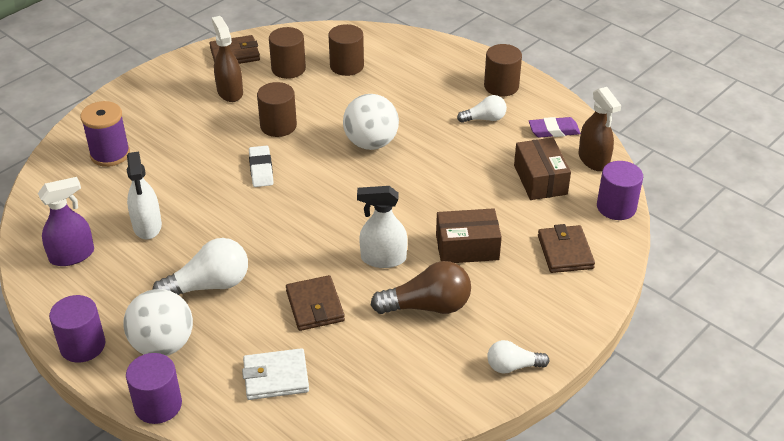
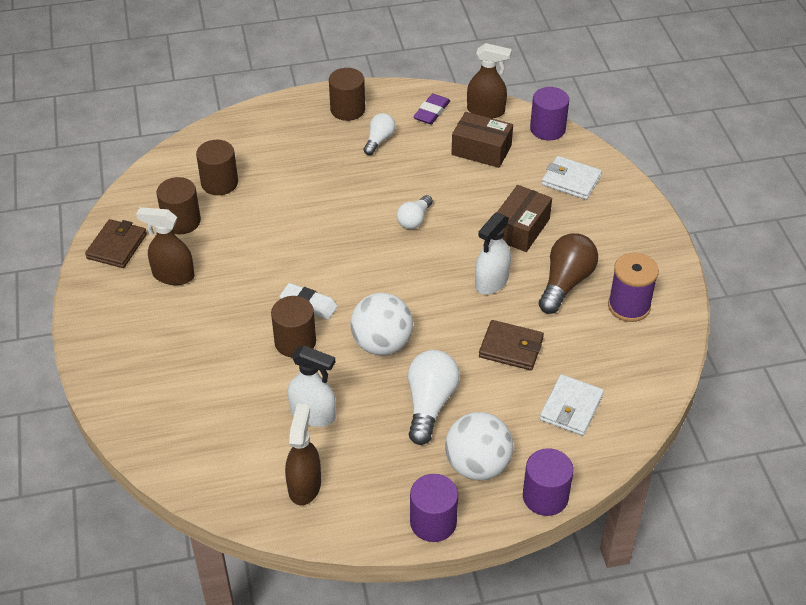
camera: 55 degrees left, 5 degrees up
(72, 255) = (304, 485): purple spray bottle -> brown spray bottle
(110, 154) = (179, 400): purple spool -> purple spool (629, 306)
(278, 126) = (259, 266): brown cylinder -> brown cylinder (295, 342)
(371, 143) = (343, 220): white ball -> white ball (382, 344)
(513, 366) = (662, 269): white light bulb -> white light bulb (414, 220)
(565, 252) = (571, 180): brown wallet -> white wallet

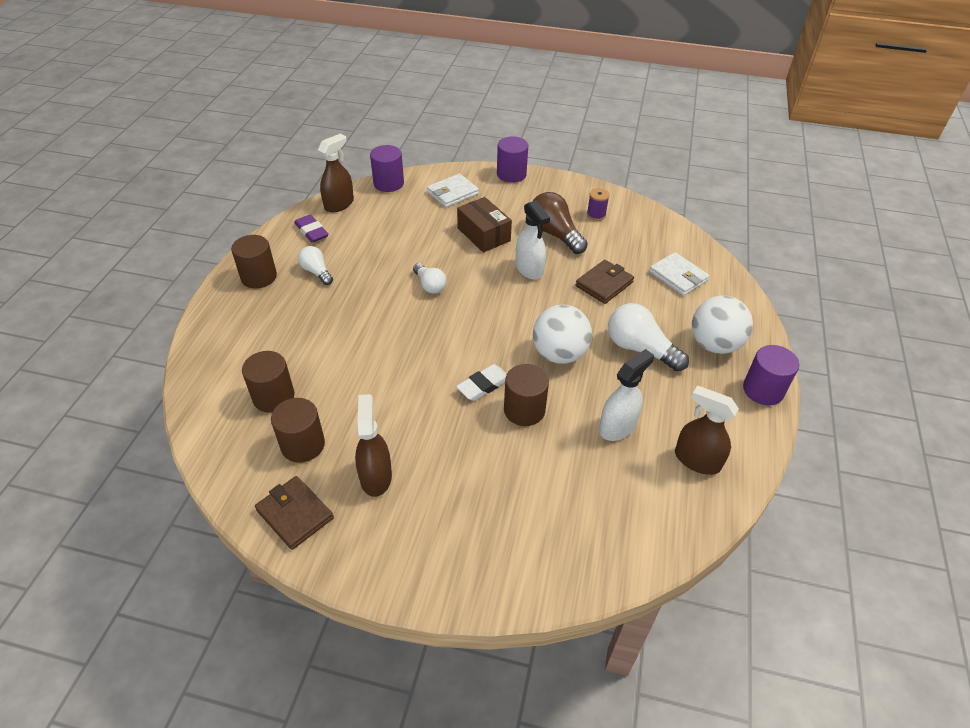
camera: 65 degrees left, 0 degrees up
(173, 275) = (376, 476): brown spray bottle -> brown spray bottle turned 135 degrees clockwise
(481, 150) = (381, 222): brown box -> none
(545, 497) = (757, 320): purple cylinder -> purple cylinder (511, 174)
(629, 306) = (596, 215): purple spool -> purple spool, size x0.58

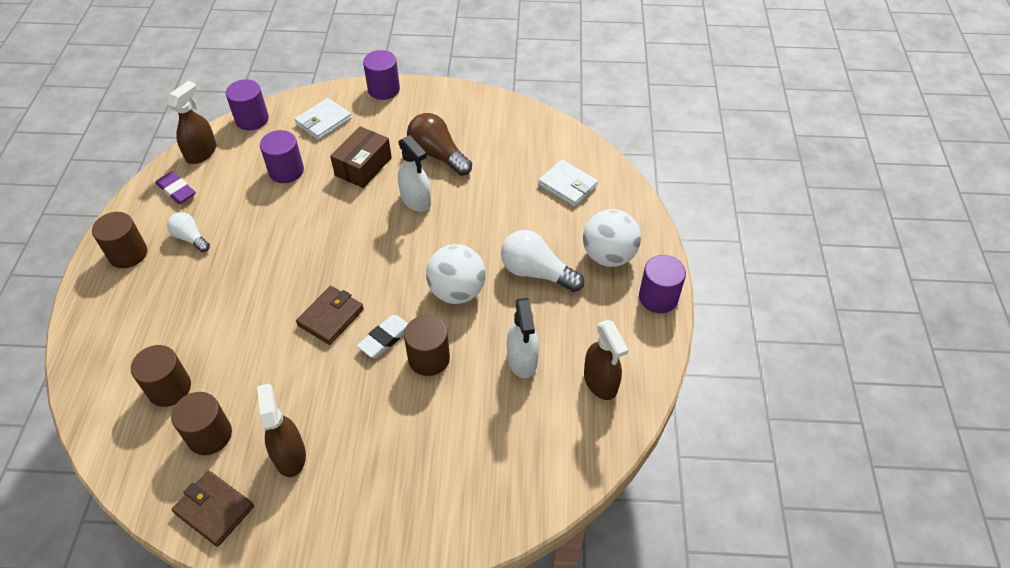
camera: 10 degrees left, 5 degrees up
(412, 229) = (286, 171): none -> purple cylinder
(430, 285) = (314, 235): white light bulb -> none
(484, 234) = (363, 166): brown box -> brown box turned 75 degrees clockwise
(596, 215) = (478, 126): purple spool -> none
(604, 284) = (494, 205): brown wallet -> brown wallet (331, 317)
(617, 426) = (522, 360): white spray bottle -> white spray bottle turned 135 degrees clockwise
(697, 460) = (600, 382): brown spray bottle -> brown spray bottle turned 135 degrees counterclockwise

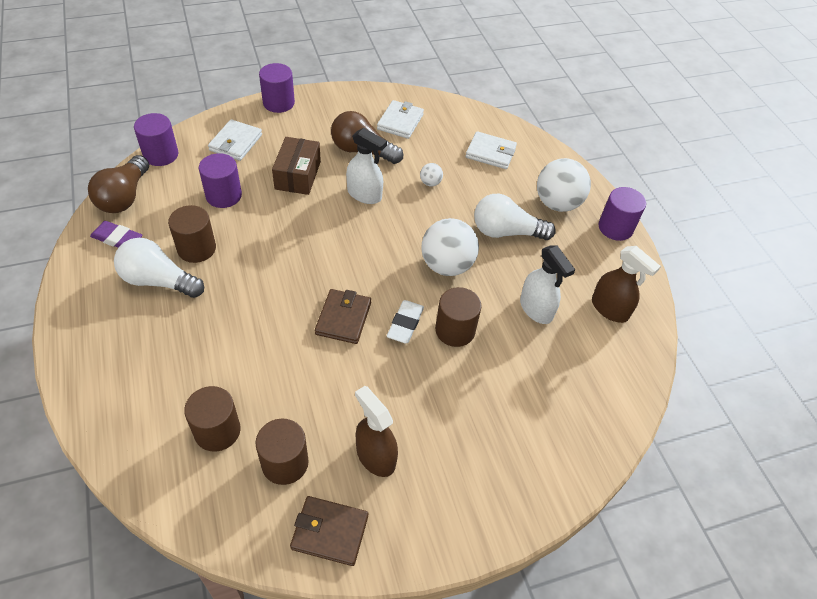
camera: 25 degrees left, 0 degrees up
(128, 254) = (98, 312): brown cylinder -> brown cylinder (196, 248)
(190, 238) = (158, 281): white light bulb -> white light bulb, size x1.67
(201, 153) = (124, 197): brown spray bottle -> brown light bulb
(487, 203) = (430, 183): none -> white ball
(492, 133) = (400, 122): none -> white wallet

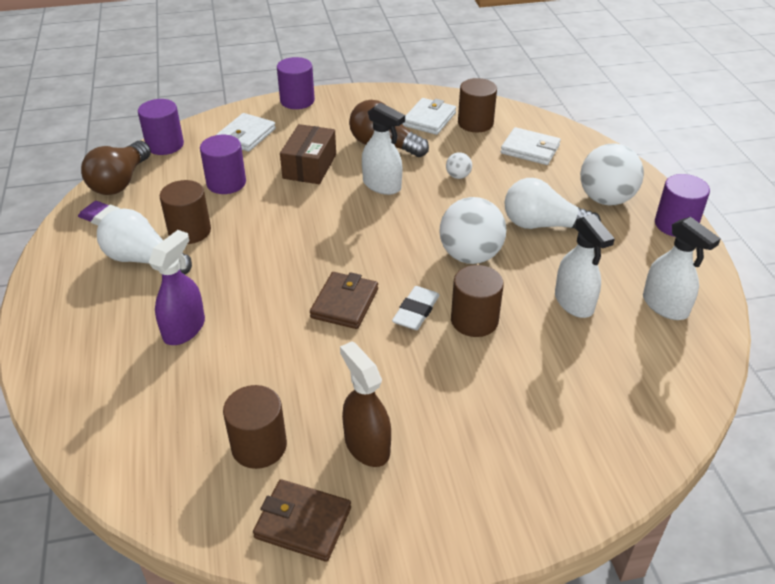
camera: 10 degrees right, 10 degrees down
(205, 351) = (184, 329): none -> purple spray bottle
(217, 431) = (186, 409): brown cylinder -> brown cylinder (475, 123)
(610, 309) = (665, 306): brown spray bottle -> white spray bottle

